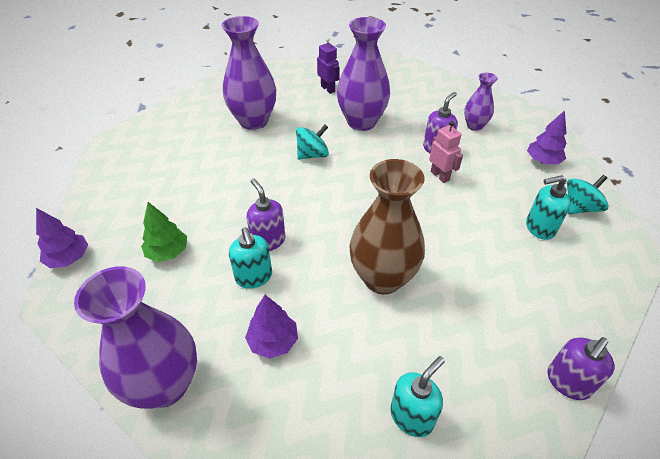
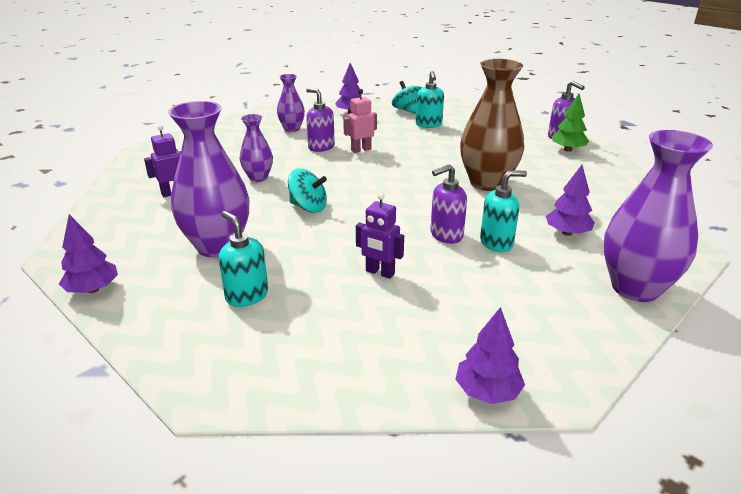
camera: 85 degrees left, 15 degrees down
(168, 252) = (468, 301): green tree -> green tree (568, 149)
(209, 87) = (93, 289): none -> purple tree
(213, 201) = (380, 272): none -> purple robot
(312, 155) = (308, 207): turquoise spinning top -> turquoise spinning top turned 135 degrees clockwise
(361, 122) = (258, 177): purple vase -> purple vase, size x0.54
(412, 416) = (607, 182): turquoise soap dispenser -> turquoise soap dispenser (246, 296)

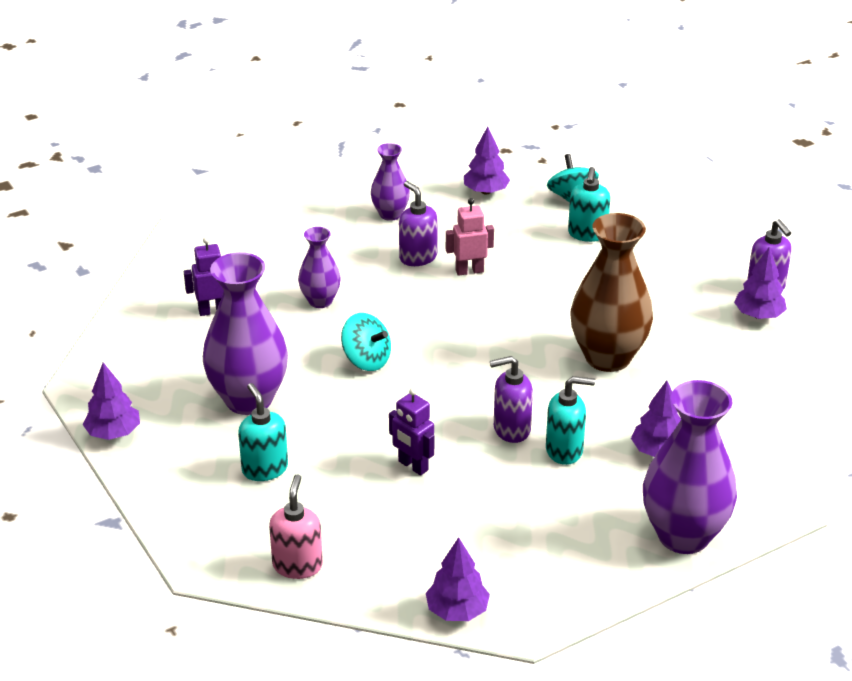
camera: 15 degrees right, 5 degrees up
(306, 377) = (297, 565): none -> pink soap dispenser
(568, 149) = (758, 315): green tree -> purple tree

